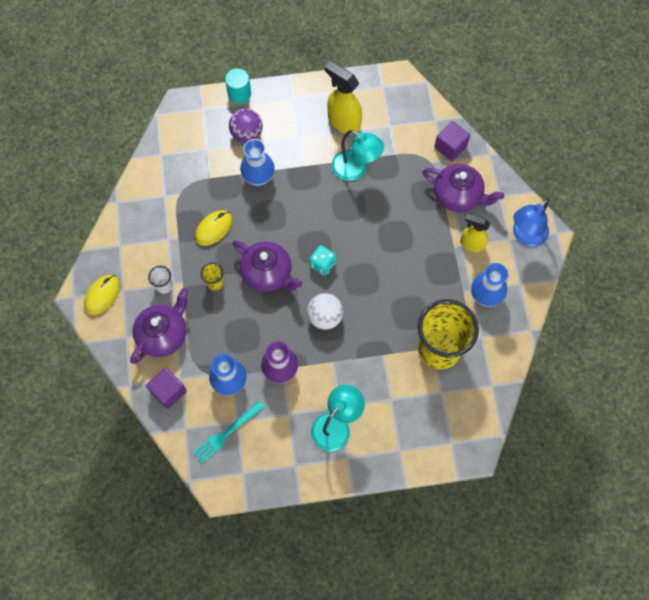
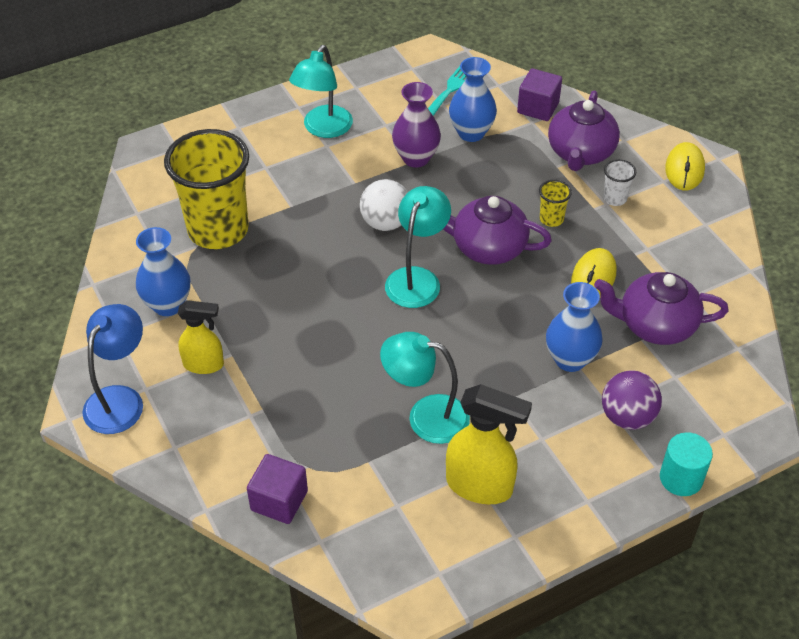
camera: 160 degrees right, 20 degrees down
(322, 264) = (417, 278): turquoise dice -> turquoise lamp
(458, 196) = (243, 426): purple teapot -> purple teapot (655, 325)

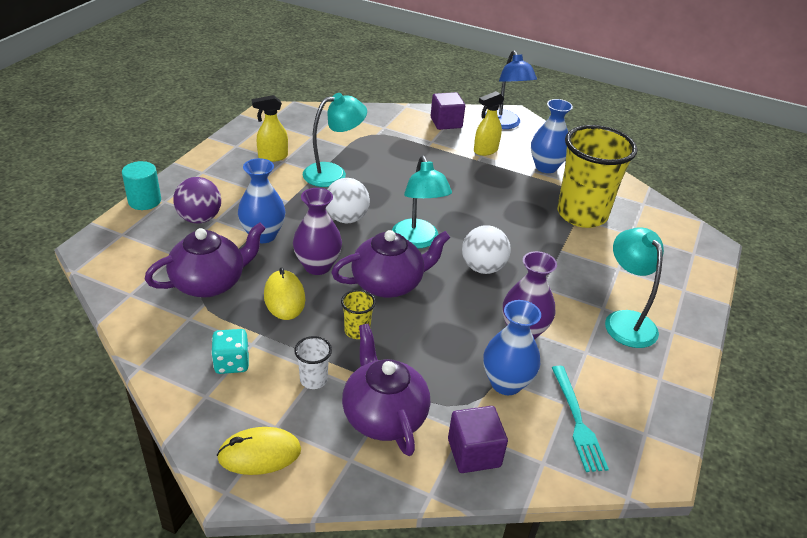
camera: 140 degrees right, 10 degrees down
(279, 500) = (375, 119): purple cube -> purple cube (446, 123)
(465, 340) = (346, 218): none -> white ball
(480, 486) = (272, 157): yellow spray bottle -> yellow spray bottle, size x0.65
(539, 296) = (317, 266): none -> purple vase
(672, 239) = (232, 363): none -> turquoise dice
(684, 169) = (259, 454): yellow mouse -> yellow mouse turned 75 degrees counterclockwise

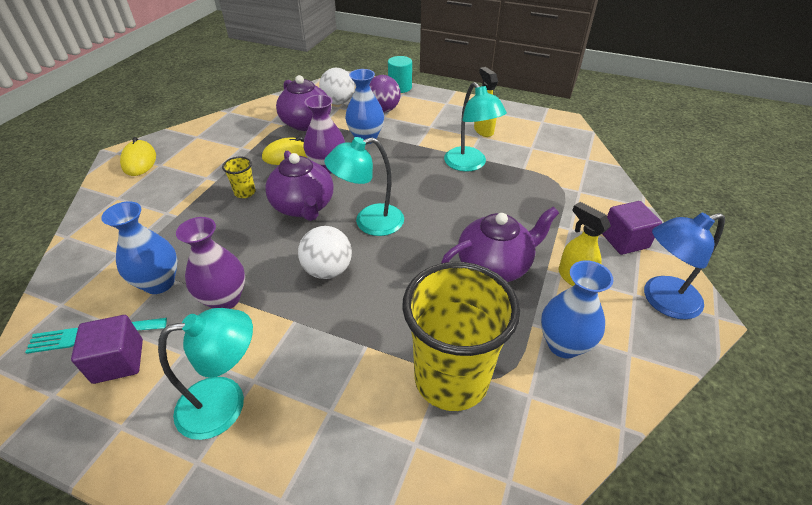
camera: 90 degrees right, 5 degrees up
(232, 363) = (223, 142): turquoise dice -> none
(313, 380) = (197, 176): white cup -> none
(346, 218) = (397, 177): white ball -> white ball (338, 102)
(383, 415) = (150, 211): purple teapot -> purple teapot (495, 265)
(474, 453) = (92, 260): purple cube -> purple cube (118, 361)

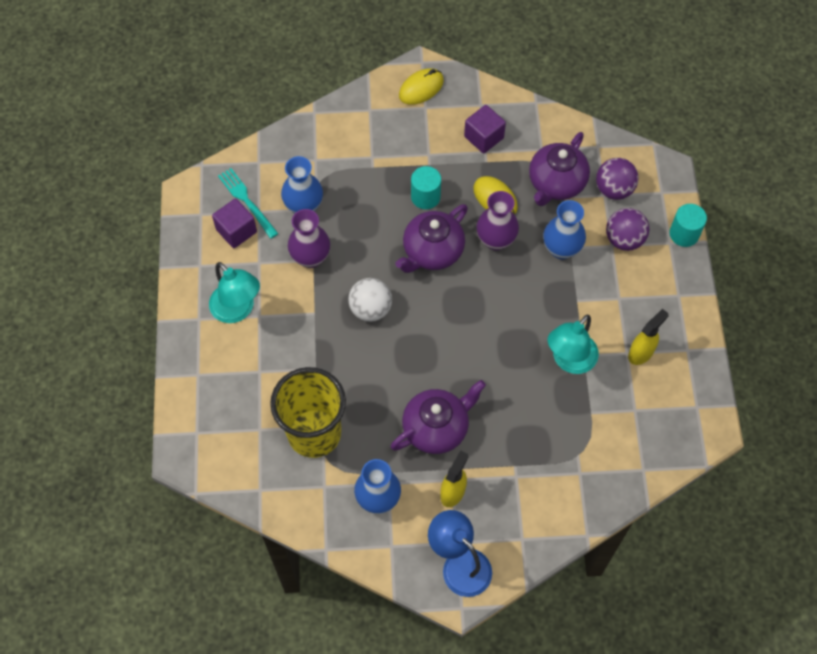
camera: 65 degrees right, 20 degrees up
(245, 192) = (425, 197): yellow cup -> turquoise cylinder
(338, 102) = (614, 189): white ball -> purple ball
(369, 222) = (439, 312): turquoise lamp -> none
(495, 265) = (437, 427): purple teapot -> purple teapot turned 75 degrees counterclockwise
(624, 240) = (523, 525): purple cube -> purple cube (484, 137)

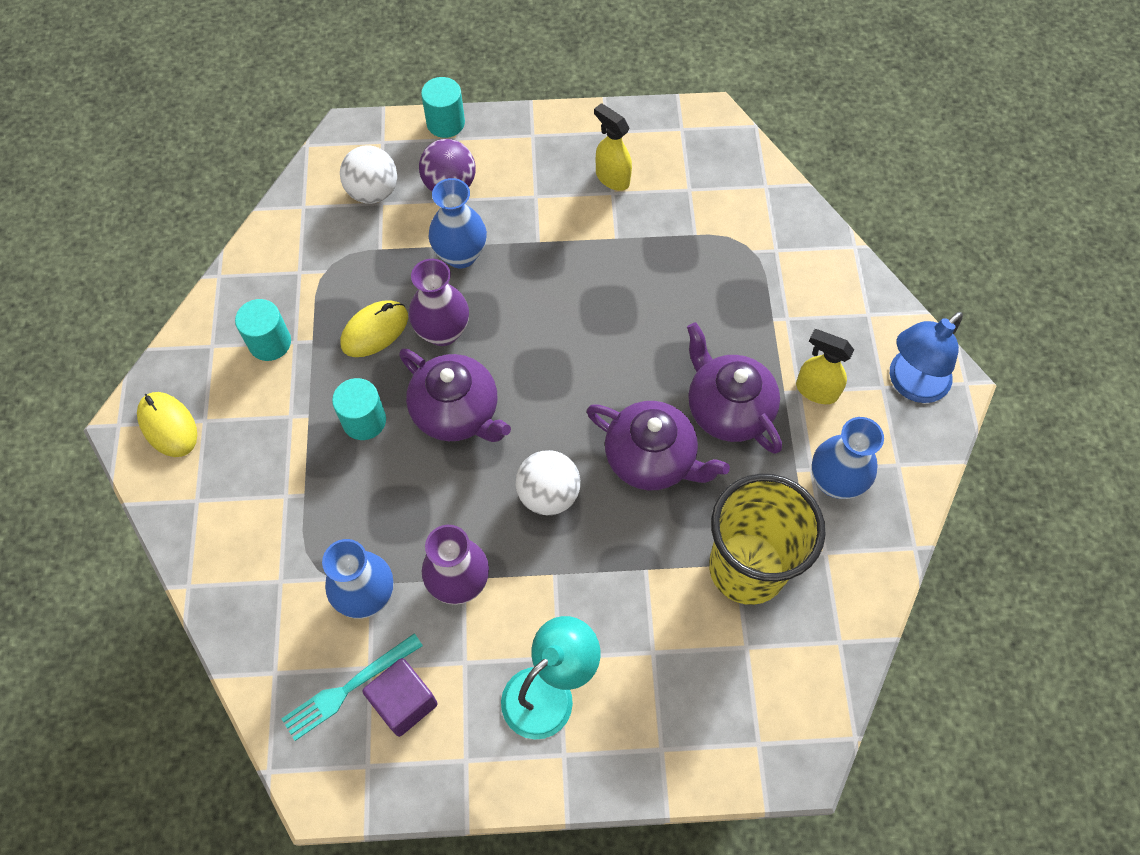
camera: 90 degrees left, 0 degrees up
(484, 137) = (270, 342): purple cube -> turquoise cylinder
(556, 183) = (357, 257): purple teapot -> purple teapot (652, 459)
(569, 361) = (625, 254): turquoise lamp -> none
(614, 189) = (373, 192): purple ball -> white ball

